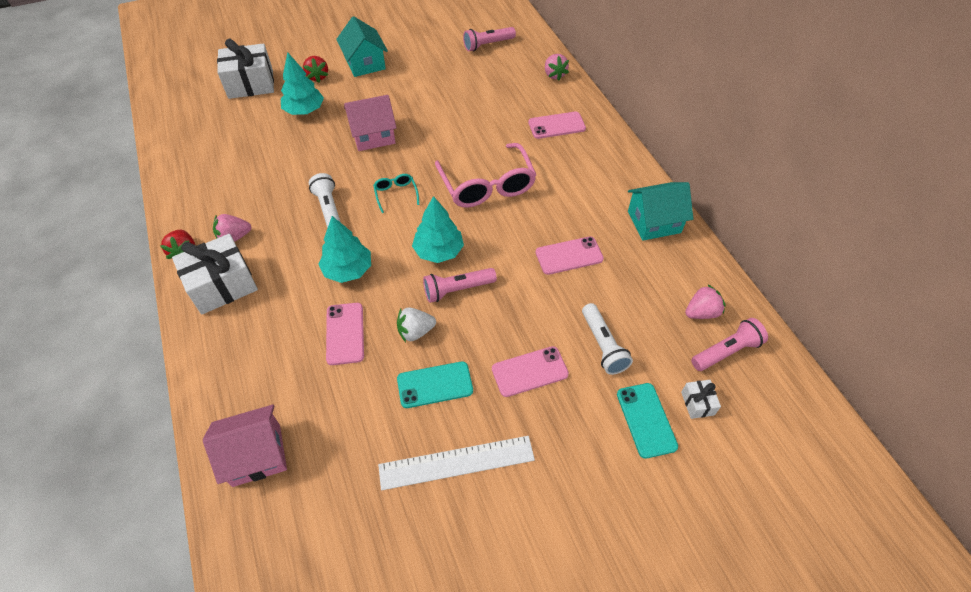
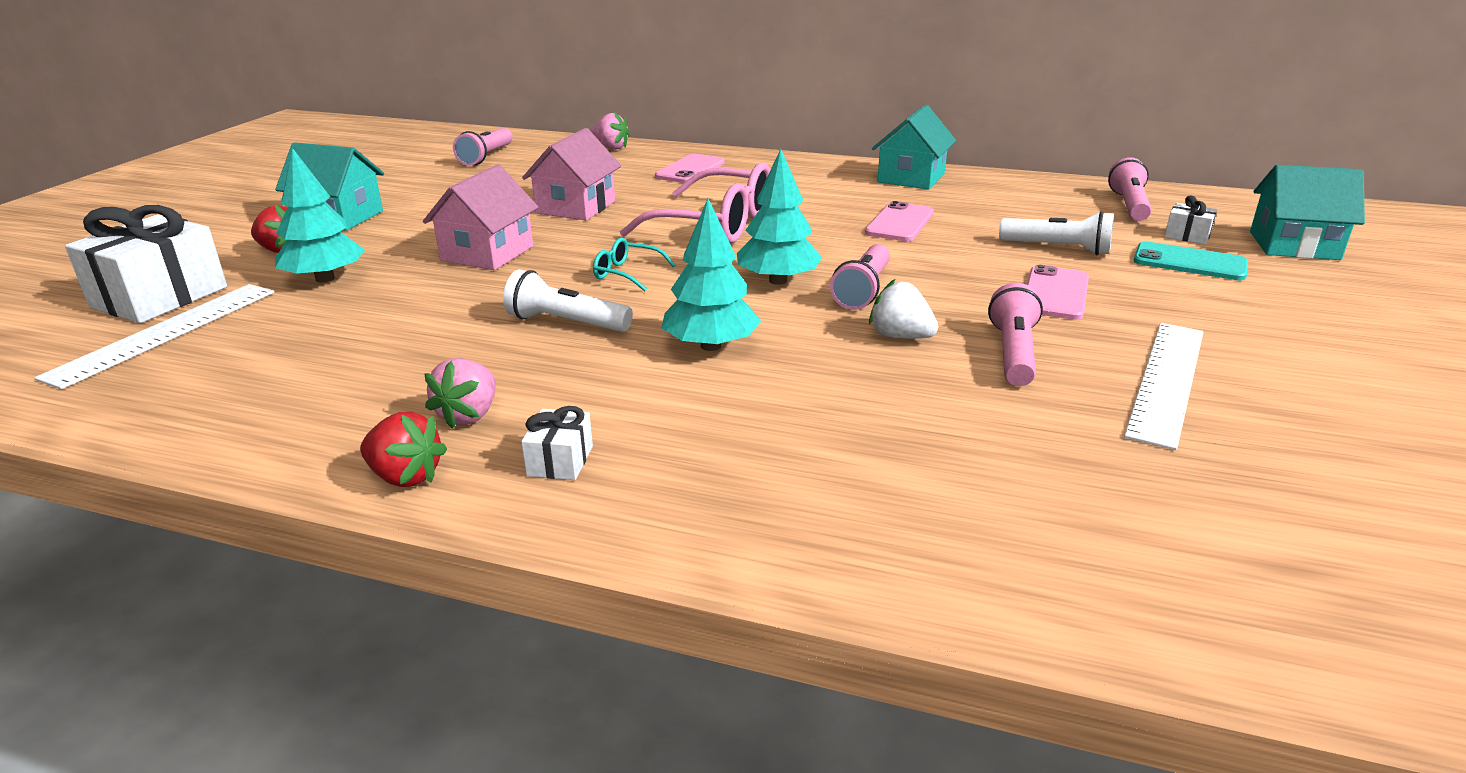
camera: 50 degrees left, 25 degrees down
(222, 285) = (560, 461): white gift -> white gift, size x0.46
(227, 110) = (165, 332): none -> white ruler
(256, 455) = (1005, 546): pink house -> pink house (576, 207)
(345, 333) = (834, 386): pink phone -> none
(415, 331) = (900, 336): white strawberry -> white strawberry turned 105 degrees clockwise
(435, 385) = (1013, 353): turquoise phone -> pink flashlight
(701, 312) = (1064, 198): pink strawberry -> none
(742, 470) = (1294, 245): none -> turquoise house

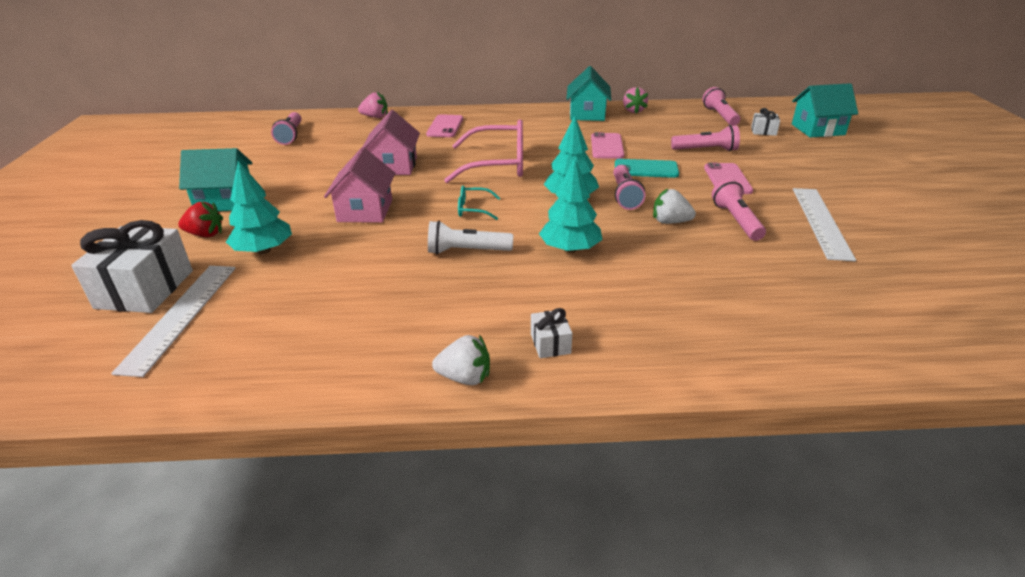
camera: 20 degrees left, 5 degrees up
(405, 476) = (465, 377): red strawberry -> white strawberry
(469, 415) = (465, 327): pink strawberry -> pink strawberry (633, 111)
(1058, 248) = (706, 150): white flashlight -> pink flashlight
(1189, 262) = (777, 148): turquoise phone -> turquoise phone (646, 169)

